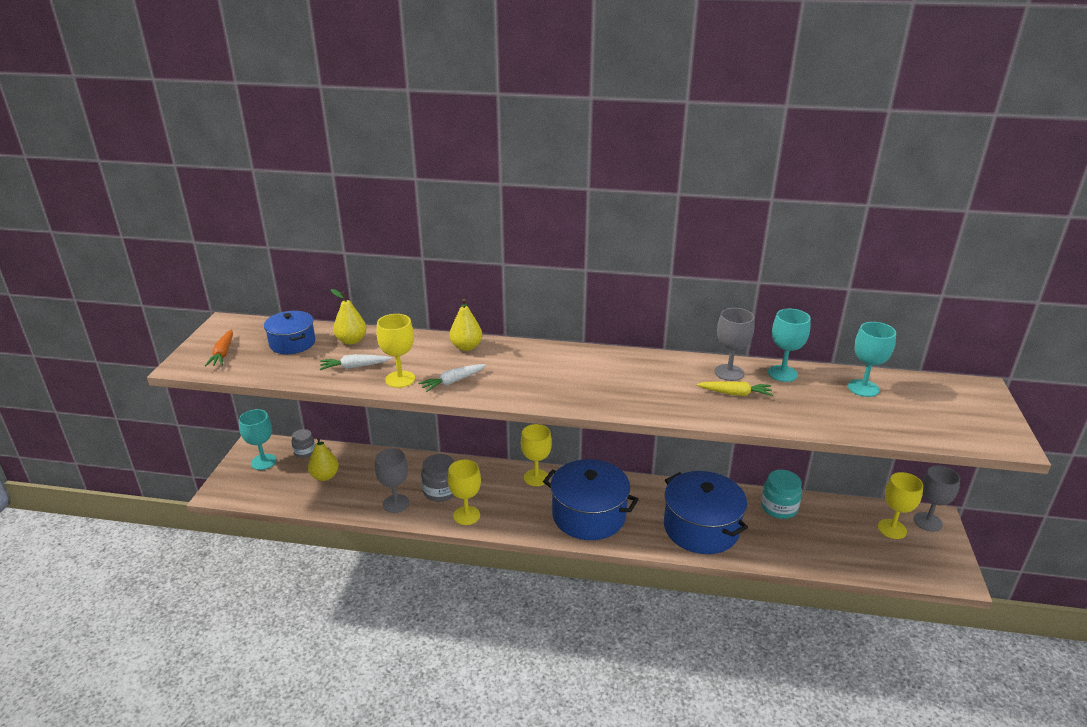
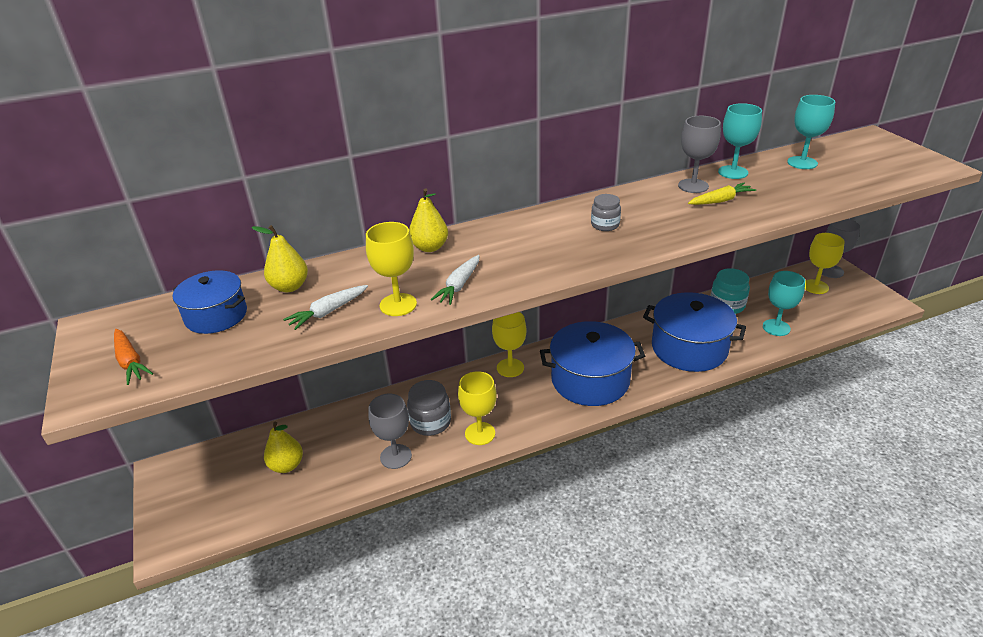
camera: 30 degrees left, 5 degrees up
(263, 462) = (193, 484): turquoise goblet -> turquoise goblet (776, 327)
(304, 452) = (236, 450): grey jar -> grey jar (605, 225)

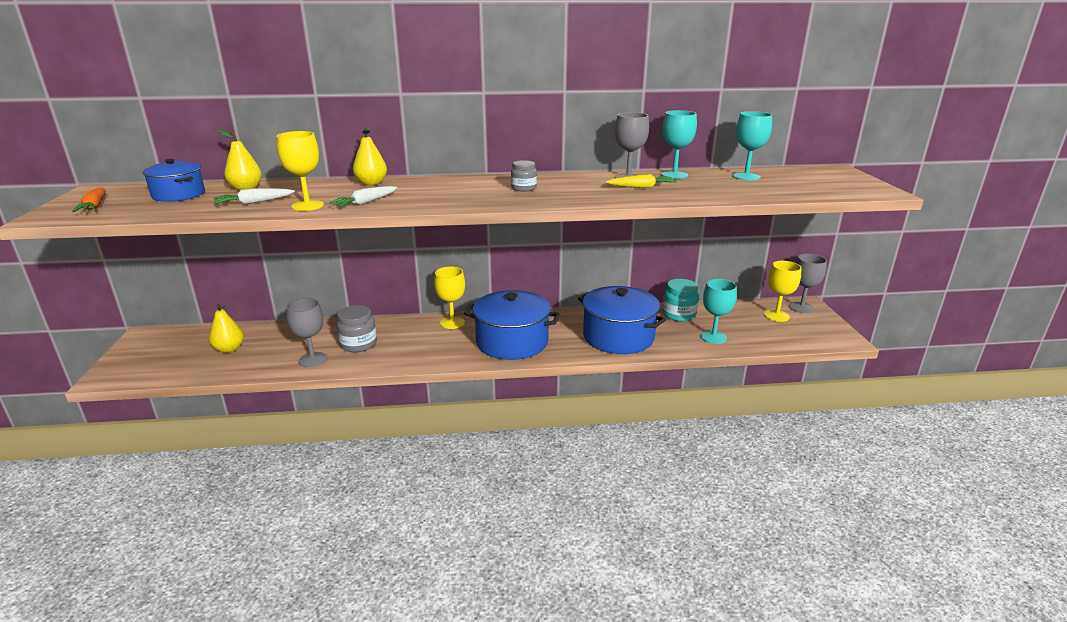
camera: 15 degrees right, 10 degrees down
(480, 433) = (390, 358): yellow goblet -> none

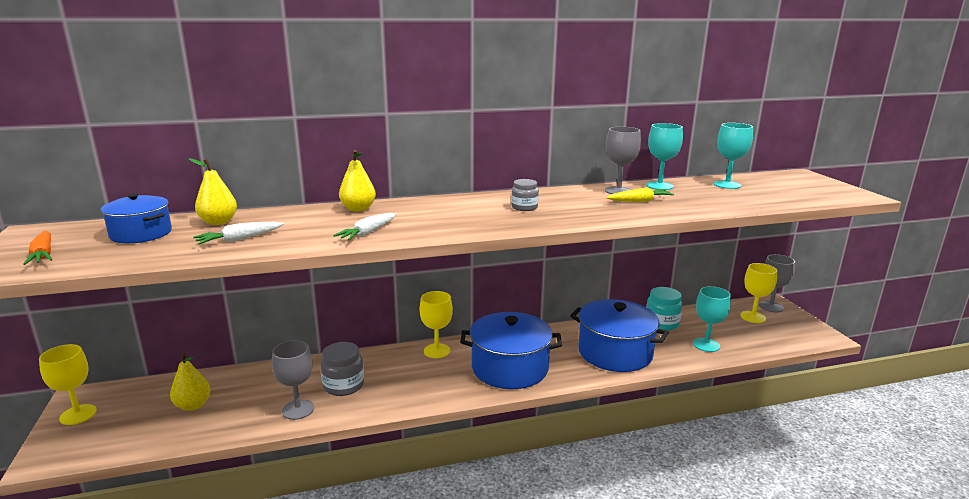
camera: 10 degrees left, 5 degrees down
(307, 205) = (305, 240): yellow goblet -> yellow goblet (78, 414)

